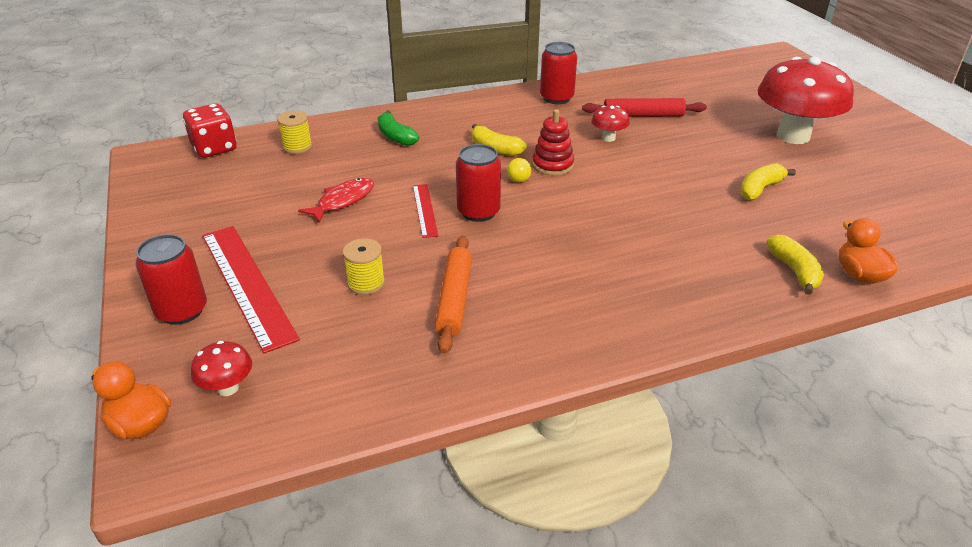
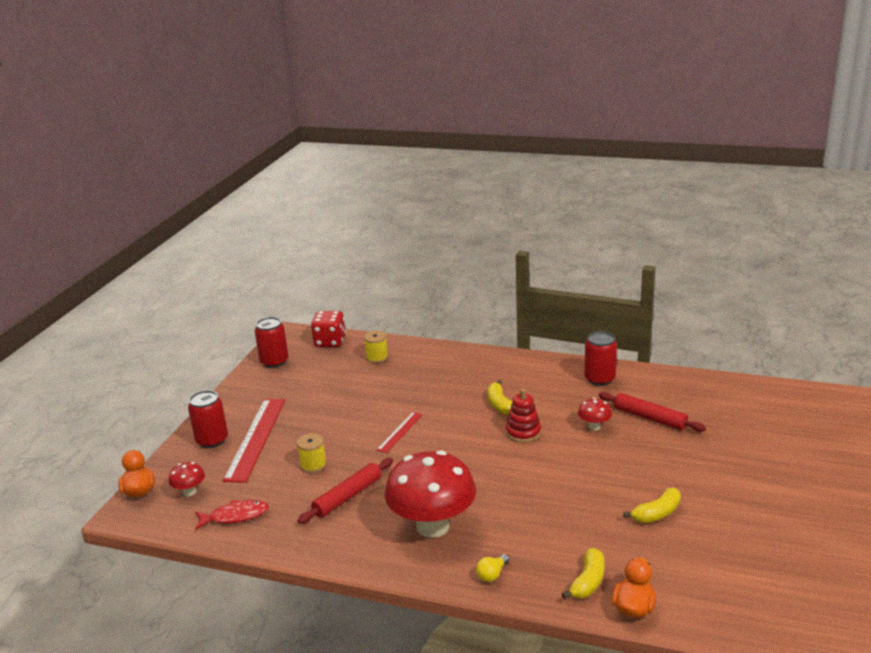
camera: 40 degrees right, 10 degrees down
(343, 201) = (360, 406): red fish -> red fish (235, 516)
(395, 136) = (445, 371): green banana -> none
(455, 299) = (348, 496): orange rolling pin -> red rolling pin
(478, 212) = (430, 447): red can -> red can (274, 361)
(518, 177) = (488, 432): yellow light bulb -> yellow light bulb (492, 574)
(760, 189) = (657, 513): yellow banana -> yellow banana turned 150 degrees clockwise
(793, 136) = (758, 483): red mushroom -> red mushroom (432, 526)

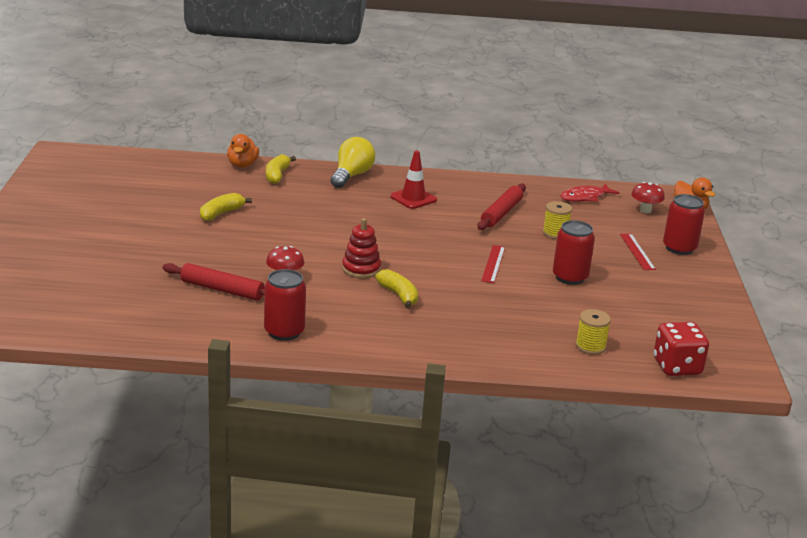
camera: 160 degrees right, 0 degrees up
(255, 438) = (637, 251): red ruler -> red ruler, size x0.51
(274, 361) = (718, 334): red can -> red can (570, 277)
(432, 526) = (413, 198): red mushroom -> red traffic cone
(492, 574) = (351, 176): yellow light bulb -> yellow light bulb, size x1.98

